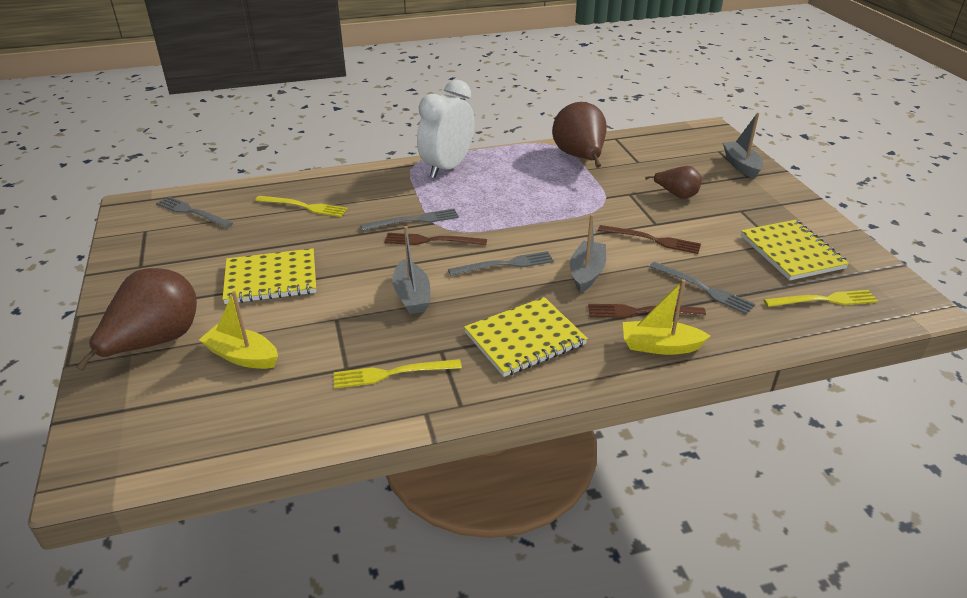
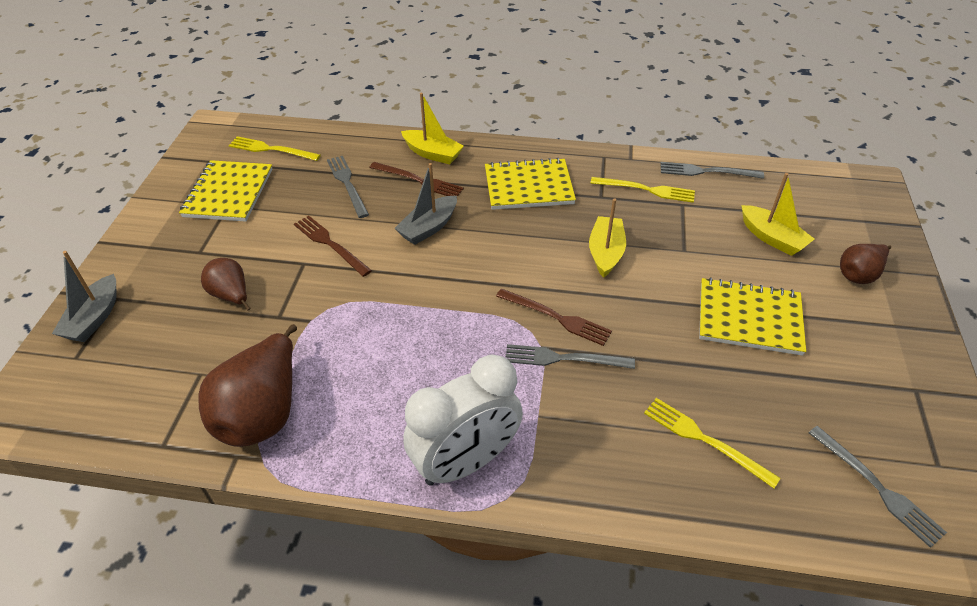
camera: 155 degrees left, 10 degrees up
(155, 342) = (859, 275): brown pear -> brown pear, size x0.55
(412, 296) = (605, 253): grey boat -> yellow boat
(505, 264) = (497, 261): grey fork -> grey fork (706, 171)

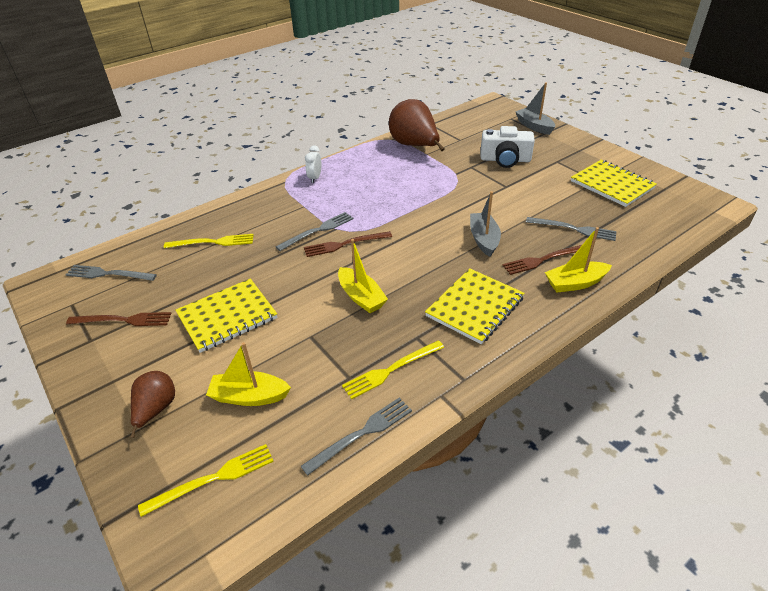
camera: 135 degrees right, 5 degrees down
(231, 296) = (505, 160): brown pear -> white camera
(271, 149) = (657, 216): yellow fork -> yellow fork (213, 479)
(330, 244) = (512, 200): brown fork -> brown fork (123, 320)
(466, 462) = (315, 178): white clock -> white clock, size x0.43

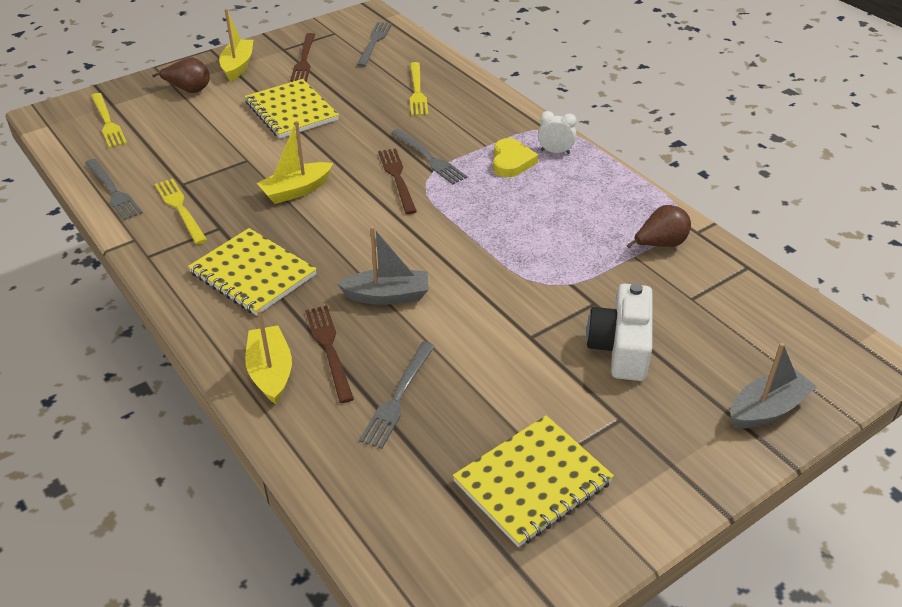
camera: 90 degrees right, 0 degrees up
(249, 396) = (183, 131): yellow boat -> yellow boat (238, 66)
(325, 195) = (511, 161): none -> yellow heart
(414, 146) = (660, 244): brown pear -> brown pear, size x0.55

